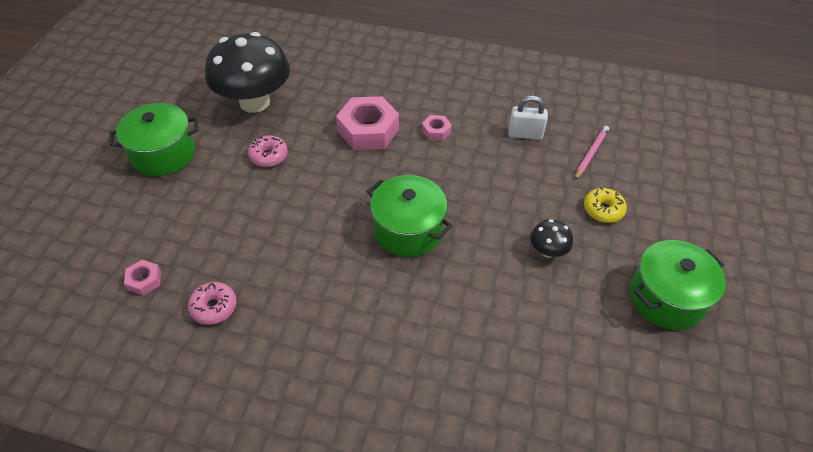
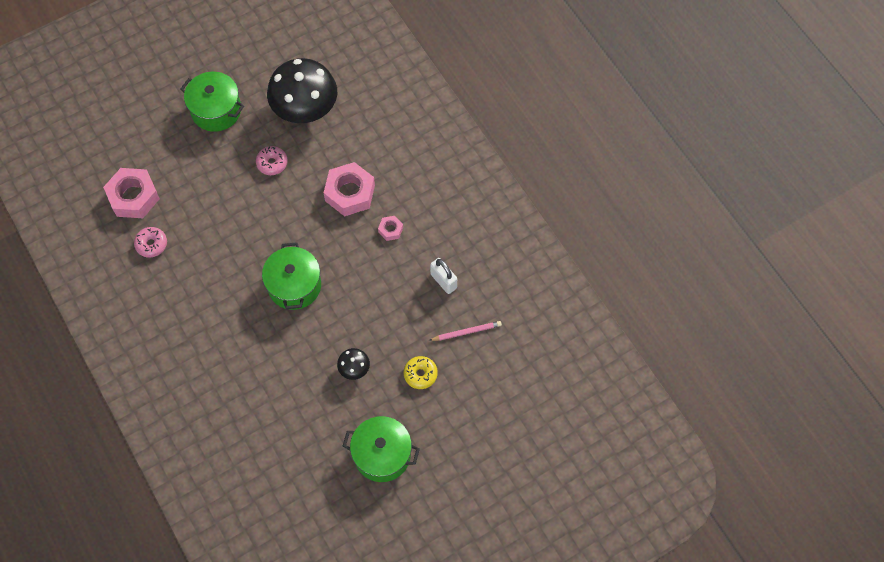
camera: 45 degrees right, 15 degrees up
(144, 280) = (133, 197): pink nut -> pink nut, size x2.10

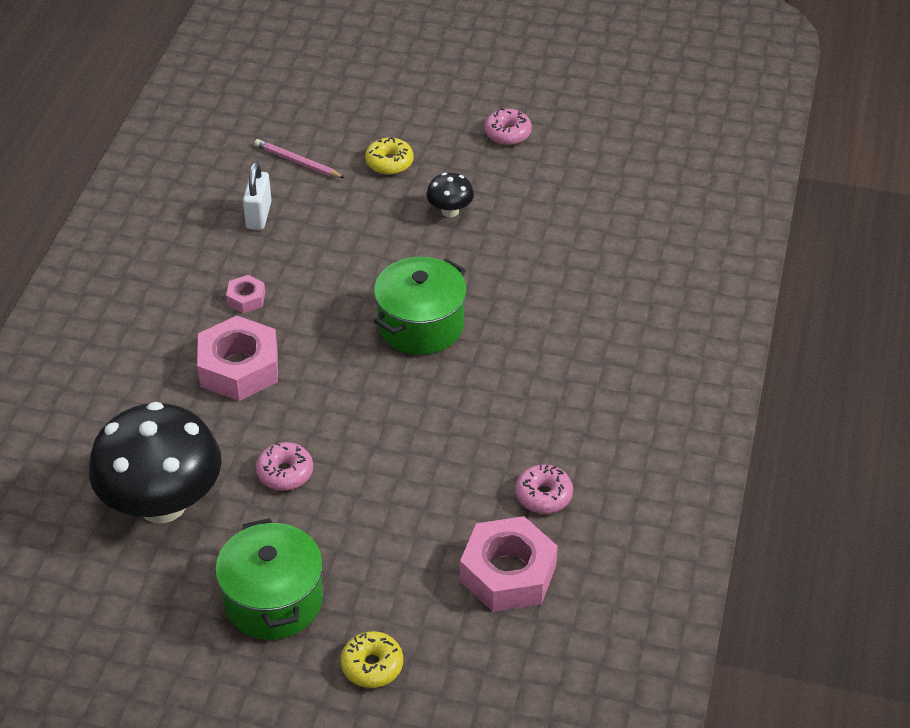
camera: 135 degrees left, 20 degrees down
(151, 118) = (372, 665): none -> yellow donut
(382, 454) = (507, 133): green pot -> pink donut

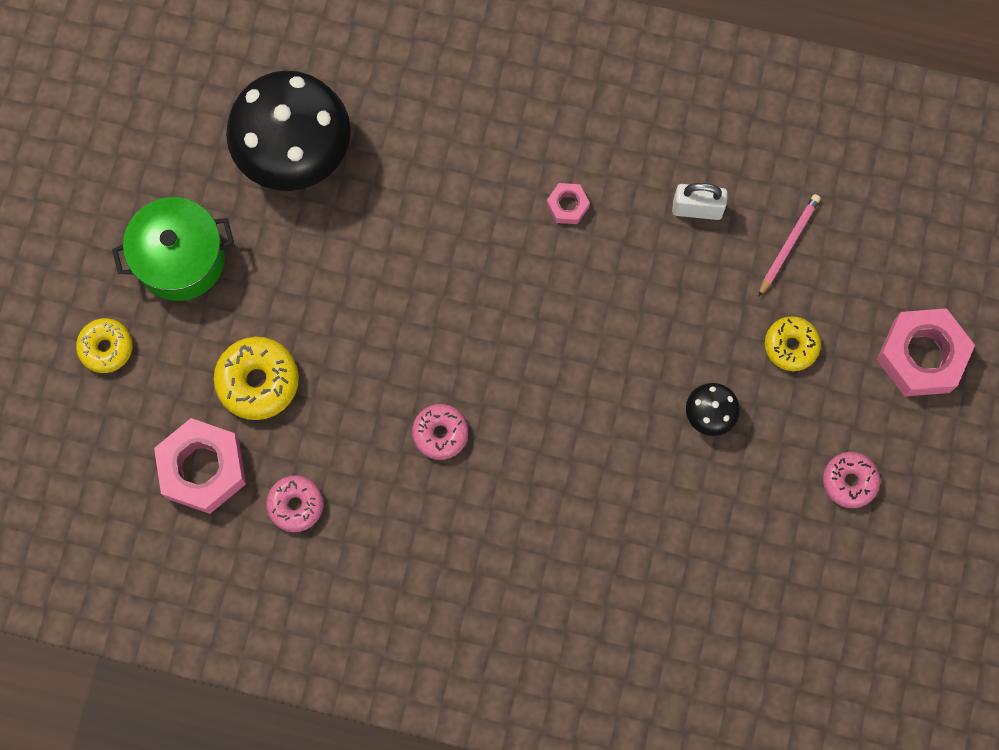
camera: 90 degrees right, 30 degrees up
(239, 368) = (468, 206): pink nut -> pink nut (922, 356)
(285, 473) = (330, 259): pink donut -> pink donut (440, 433)
(413, 529) = (258, 381): none -> yellow donut
(421, 325) = (529, 384): green pot -> none

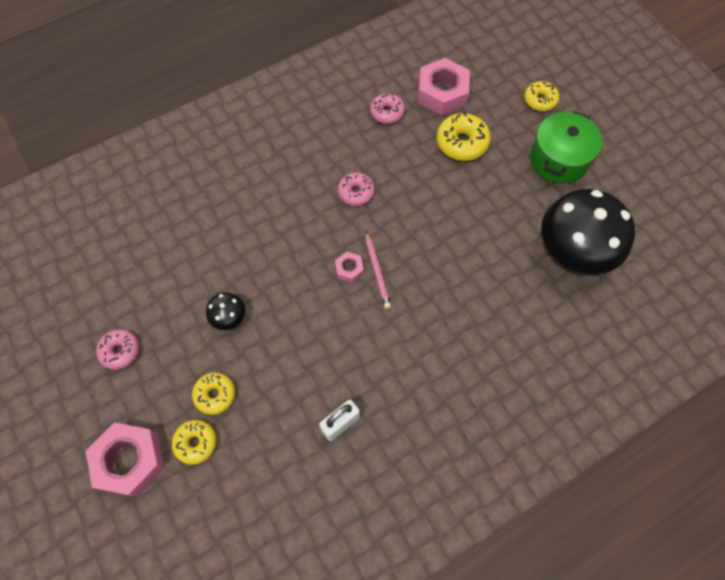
camera: 135 degrees right, 10 degrees down
(567, 205) = (412, 356): pink nut -> pink nut (349, 269)
(788, 244) = (267, 454): pink pencil -> pink pencil (377, 271)
(846, 316) = (196, 443): none -> yellow donut

